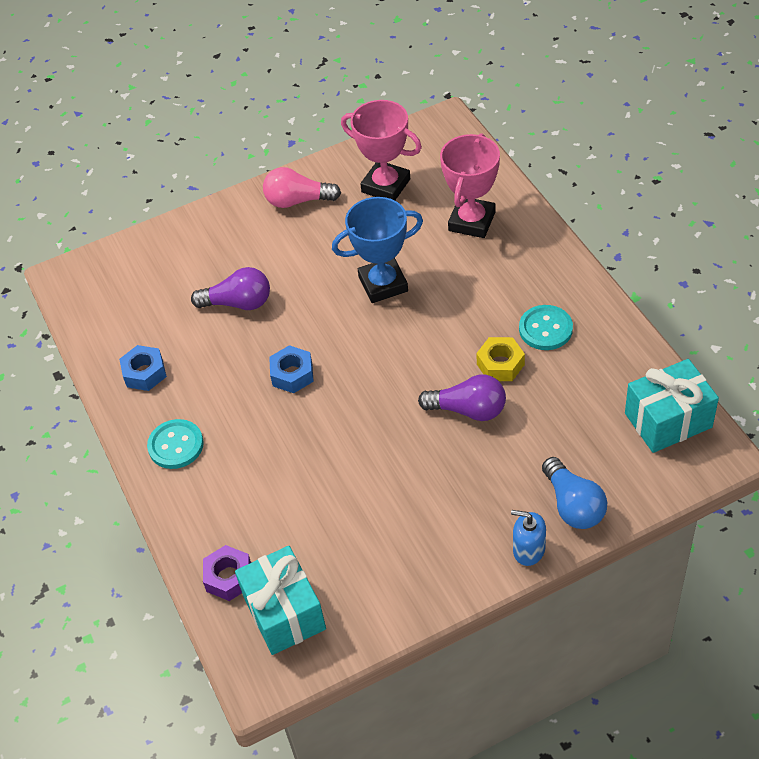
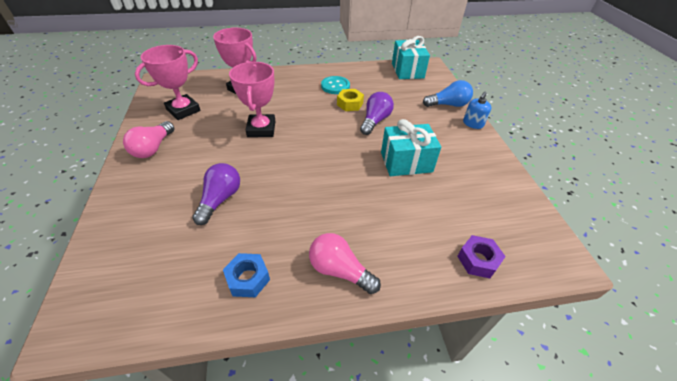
camera: 80 degrees left, 5 degrees down
(176, 445) = (339, 270): turquoise button -> pink light bulb
(284, 612) = (510, 233): turquoise gift -> turquoise gift (406, 162)
(292, 374) = (307, 185): blue nut -> none
(383, 284) = (261, 129): blue trophy -> pink trophy

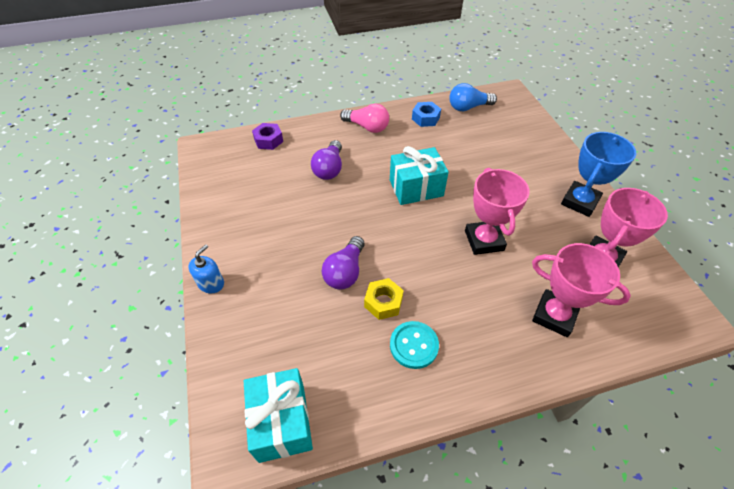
camera: 175 degrees right, 5 degrees up
(153, 148) = (580, 202): pink light bulb -> blue trophy
(220, 199) = (476, 161): purple light bulb -> purple light bulb (329, 169)
(406, 162) = (311, 214): turquoise gift -> turquoise gift (416, 188)
(448, 105) = (232, 321): blue light bulb -> blue light bulb (468, 107)

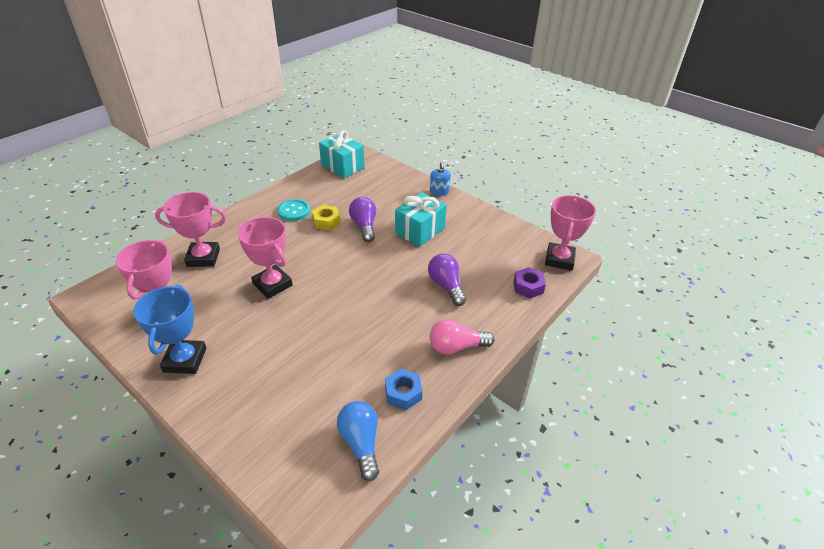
camera: 145 degrees right, 10 degrees down
(214, 148) = (559, 259): none -> pink trophy
(416, 188) = (356, 303): turquoise gift -> turquoise gift (420, 230)
(468, 107) = (361, 443): blue light bulb -> blue light bulb turned 60 degrees counterclockwise

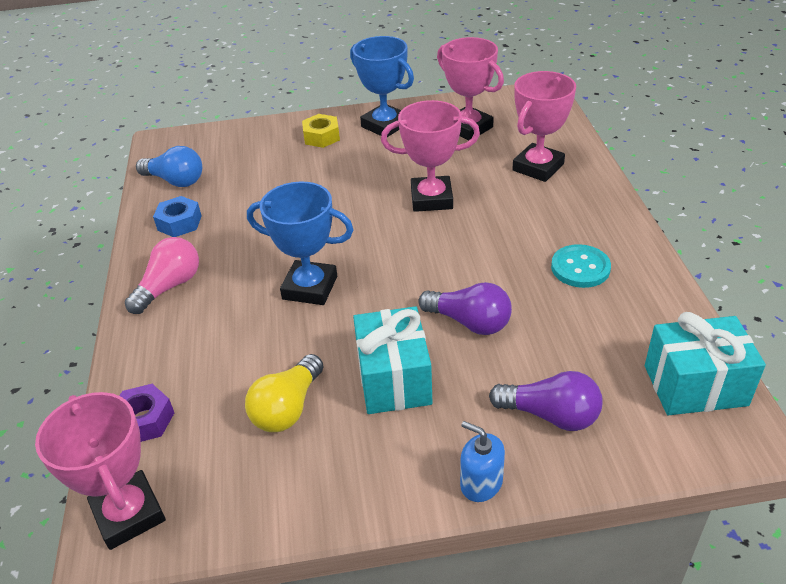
camera: 135 degrees right, 0 degrees up
(326, 222) = (520, 289): yellow nut -> yellow nut (321, 137)
(396, 288) = (310, 288): none -> blue trophy
(446, 286) = (255, 335): purple light bulb -> purple light bulb (550, 415)
(468, 250) = (288, 408): none -> yellow light bulb

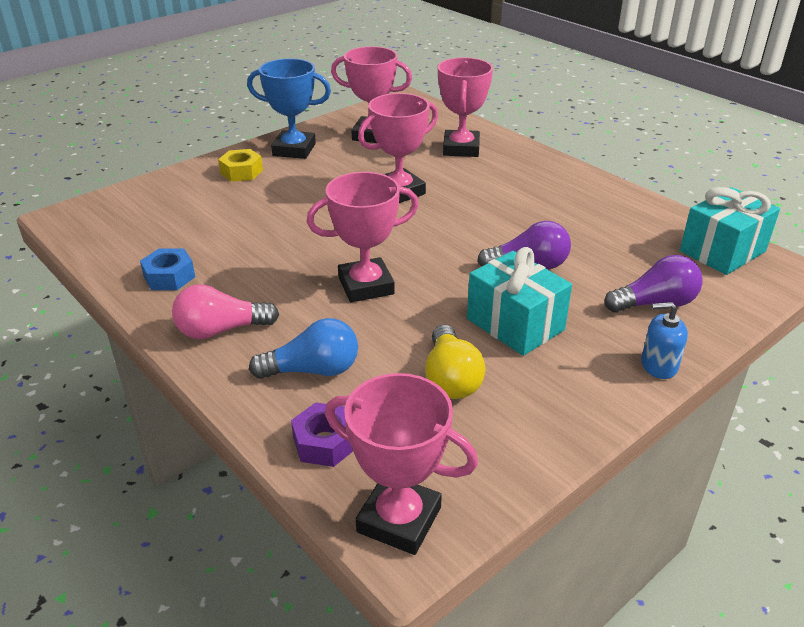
camera: 35 degrees left, 5 degrees down
(169, 286) = (221, 330): pink light bulb -> pink light bulb turned 105 degrees counterclockwise
(175, 181) = (122, 244): blue light bulb -> blue light bulb (313, 370)
(310, 288) = (366, 286): blue trophy -> pink trophy
(580, 268) = (568, 205): turquoise button -> none

